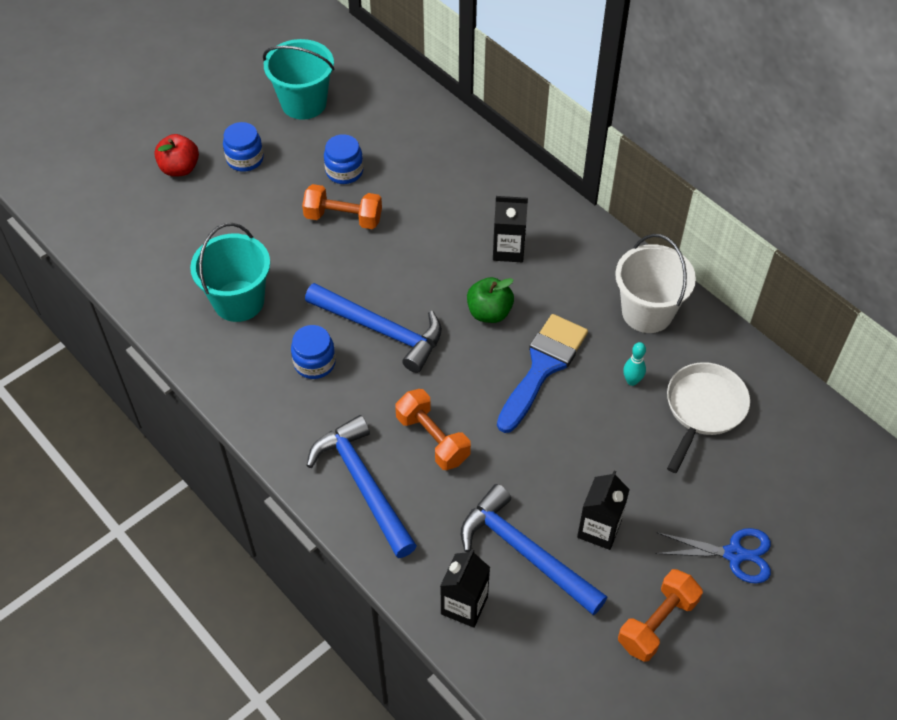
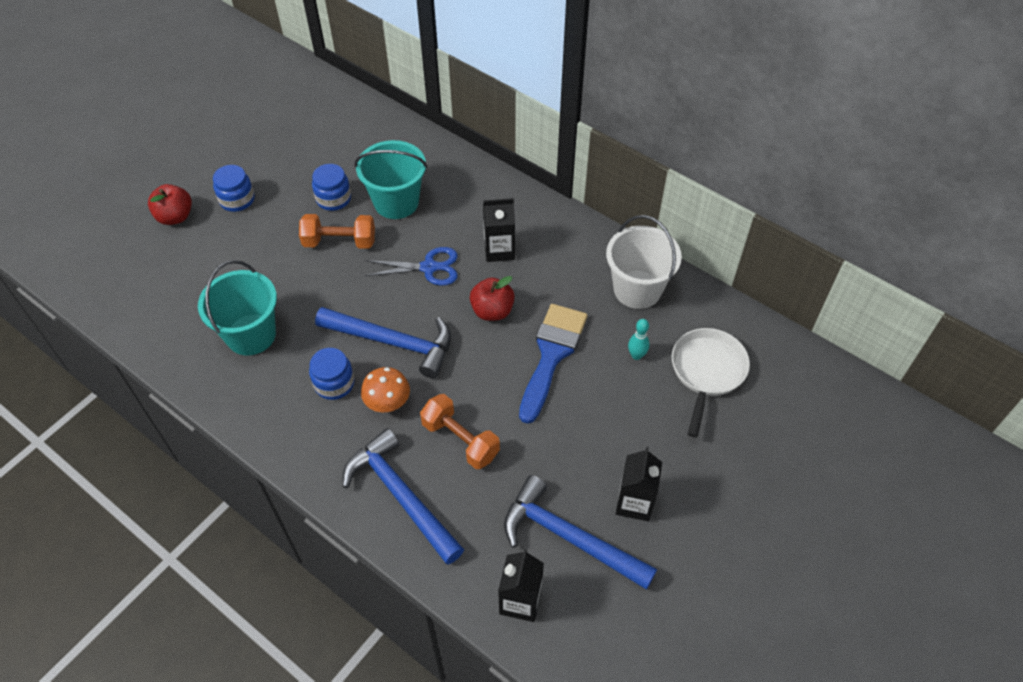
camera: 10 degrees left, 0 degrees up
(304, 103) = (285, 141): turquoise bucket -> turquoise bucket (396, 202)
(365, 390) = (388, 402): none -> orange mushroom
(489, 312) = (492, 311): green apple -> red apple
(657, 623) = (707, 586): orange dumbbell -> none
(734, 554) = (764, 506): blue scissors -> blue scissors (429, 267)

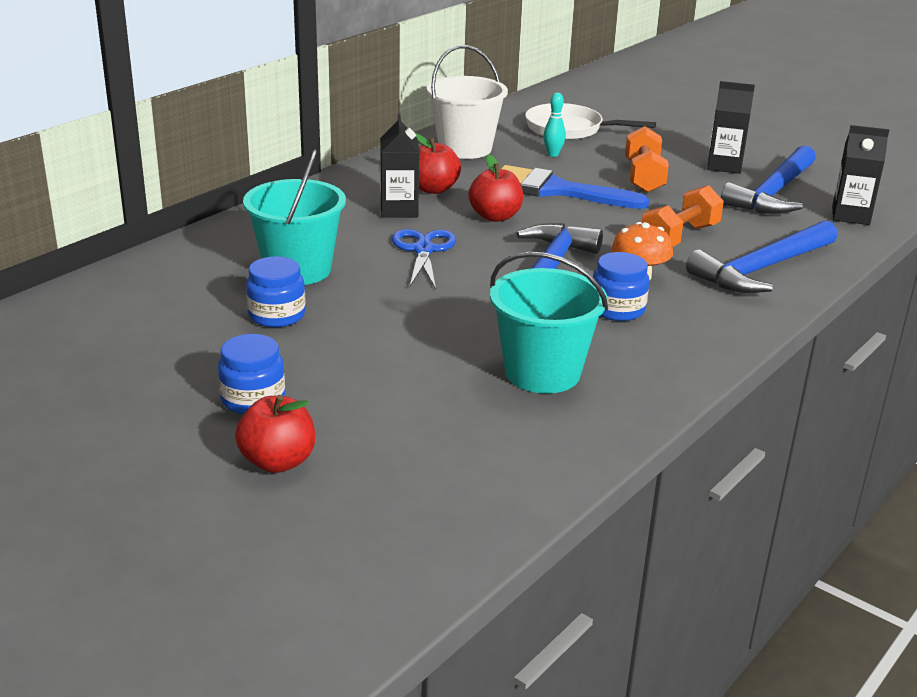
camera: 90 degrees left, 25 degrees down
(339, 242) = (367, 309): orange dumbbell -> orange dumbbell (643, 177)
(542, 270) = (433, 189): none -> red apple

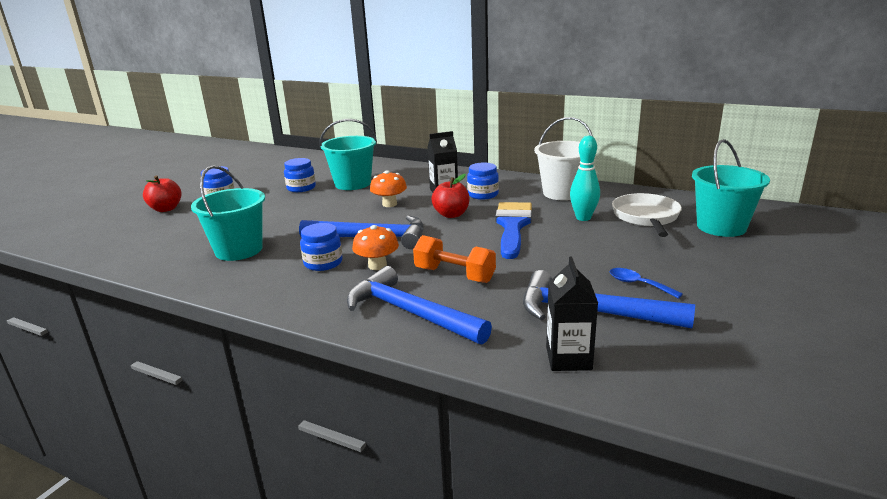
camera: 80 degrees right, 5 degrees down
(423, 250) = (389, 204): blue scissors -> orange mushroom
(433, 189) = (483, 194): red apple -> blue jar
(553, 154) = (583, 218): turquoise bowling pin -> turquoise bowling pin, size x1.62
(611, 109) = (721, 227): none -> turquoise bucket
(643, 177) = (570, 252): orange dumbbell -> none
(724, 166) = (638, 284): black carton -> blue spoon

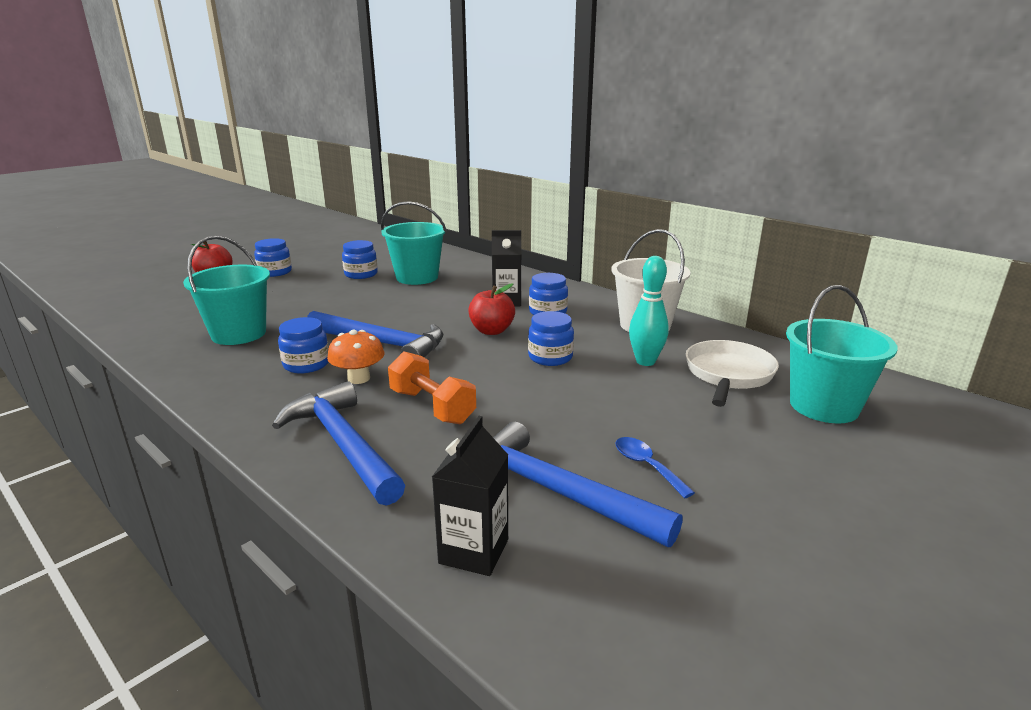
camera: 15 degrees right, 0 degrees up
(389, 204) = (435, 307): orange mushroom -> none
(512, 226) = (550, 357): blue brush -> blue jar

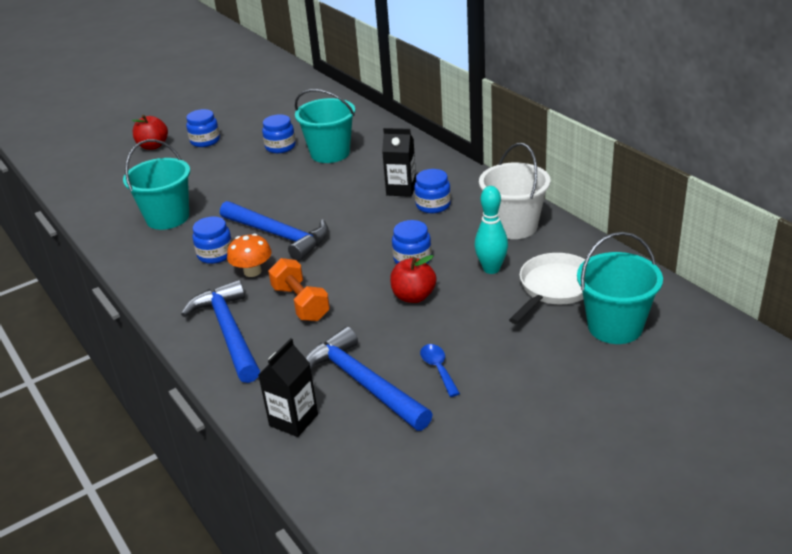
camera: 15 degrees right, 10 degrees up
(491, 331) = (374, 225): red apple -> red apple (413, 296)

